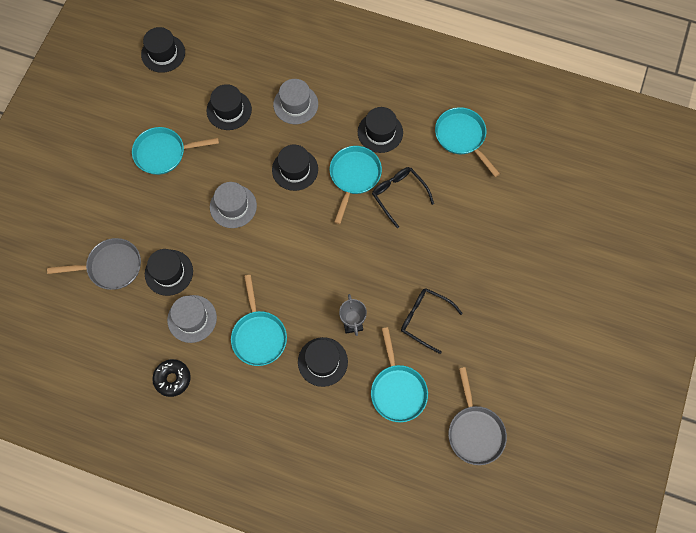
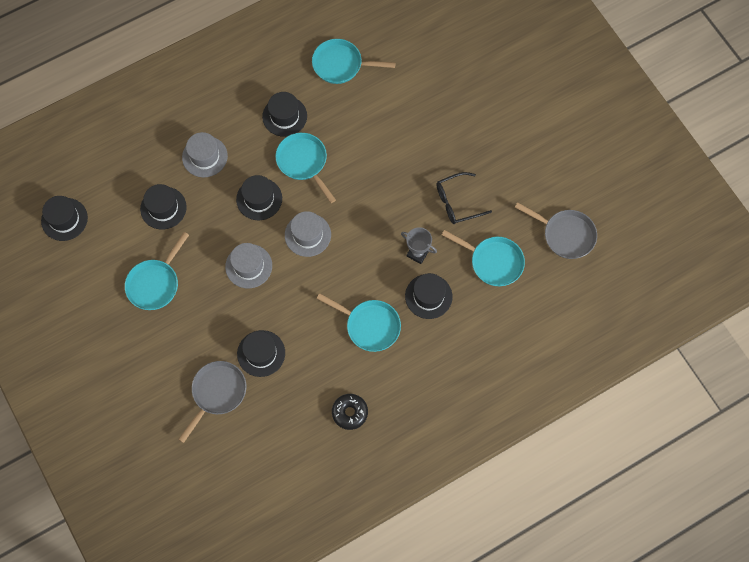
camera: 50 degrees left, 0 degrees up
(192, 318) = (314, 364): grey hat -> grey hat (307, 235)
(398, 195) = (347, 144): black glasses -> none

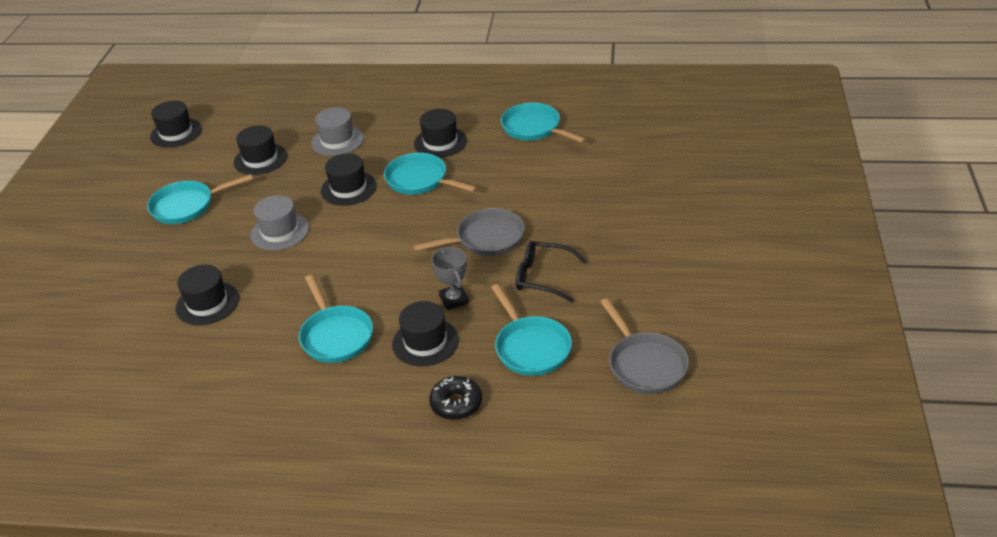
camera: 40 degrees right, 30 degrees down
(217, 393) = (130, 314): grey pan -> grey pan (486, 239)
(303, 162) = (420, 180): turquoise pan -> turquoise pan turned 60 degrees counterclockwise
(307, 235) = (361, 234): grey hat -> none
(350, 413) = (227, 401): black donut -> black donut (456, 404)

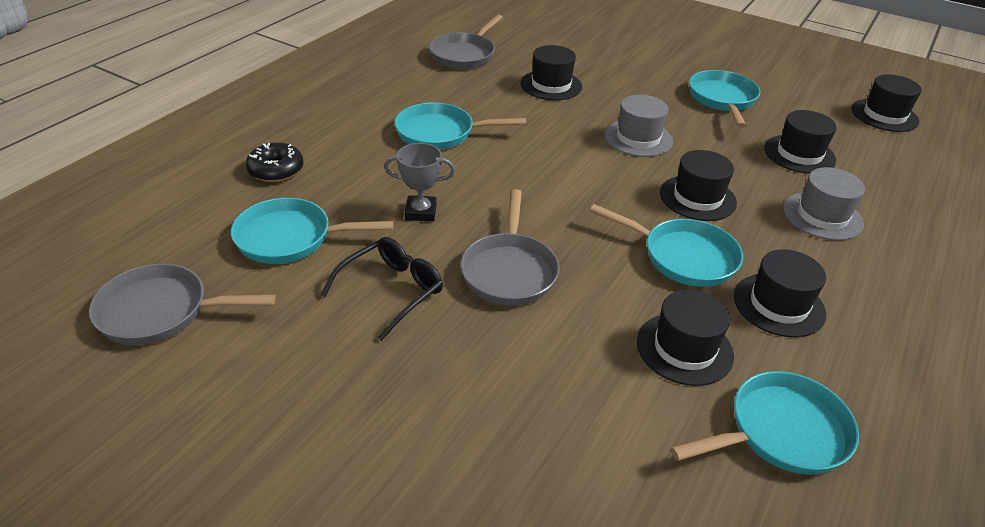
camera: 110 degrees right, 0 degrees up
(163, 384) = (464, 54): none -> grey pan
(420, 180) = (683, 257): turquoise pan -> turquoise pan turned 60 degrees clockwise
(425, 342) = (376, 176): black hat -> black hat (684, 348)

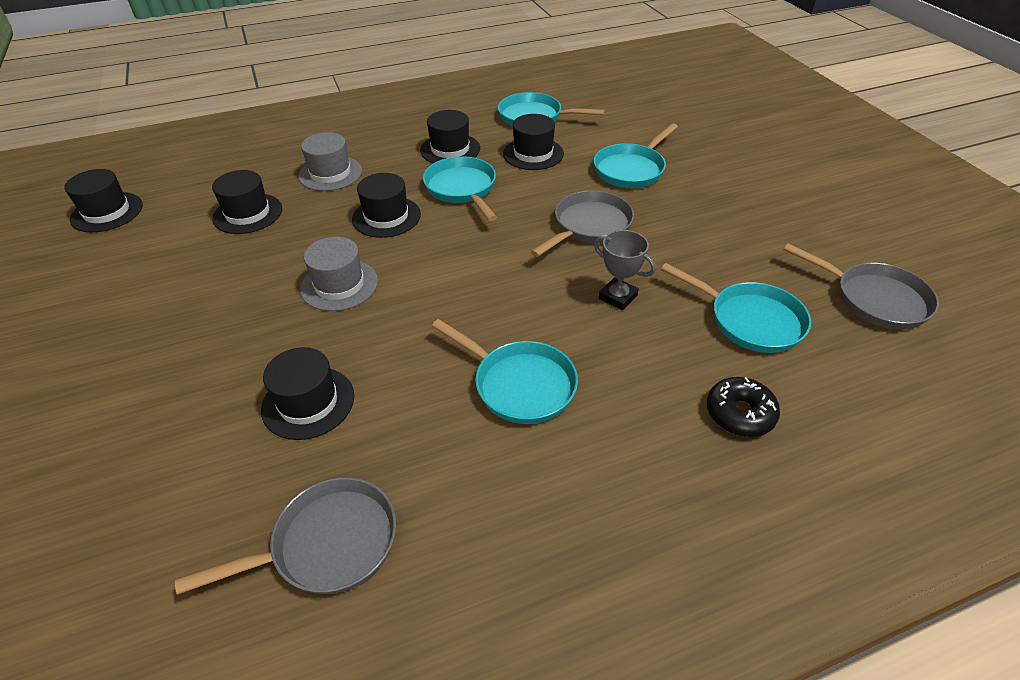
camera: 140 degrees left, 5 degrees up
(391, 291) = (685, 246): black glasses -> none
(722, 99) = (185, 290): turquoise pan -> turquoise pan (631, 169)

